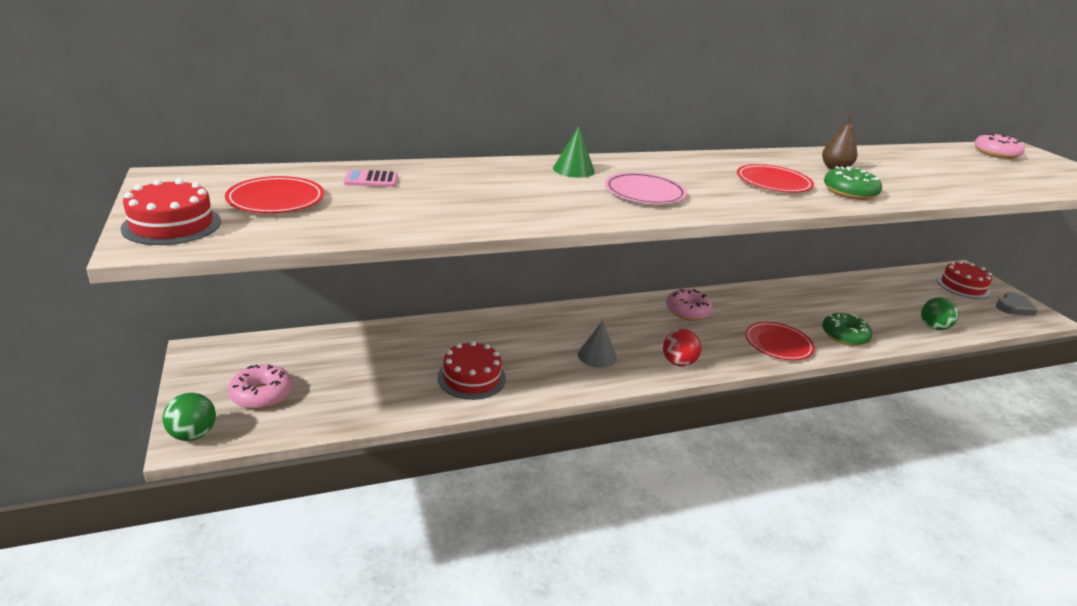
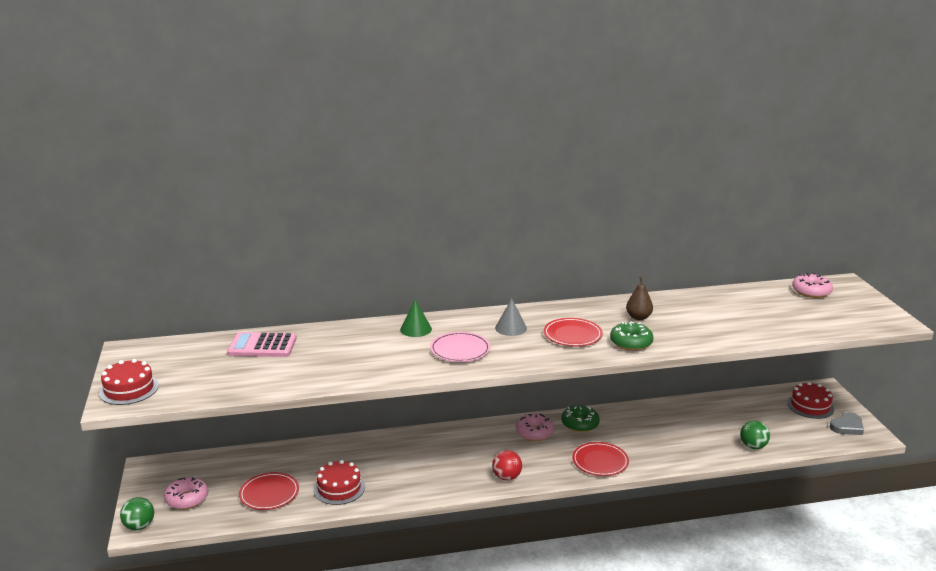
camera: 10 degrees right, 5 degrees down
(276, 199) = (195, 366): red plate -> red plate (269, 493)
(371, 180) = (262, 346): pink calculator -> pink calculator, size x1.75
(597, 356) = (442, 471): grey cone -> grey cone (511, 328)
(844, 336) = (663, 454): green donut -> green donut (580, 424)

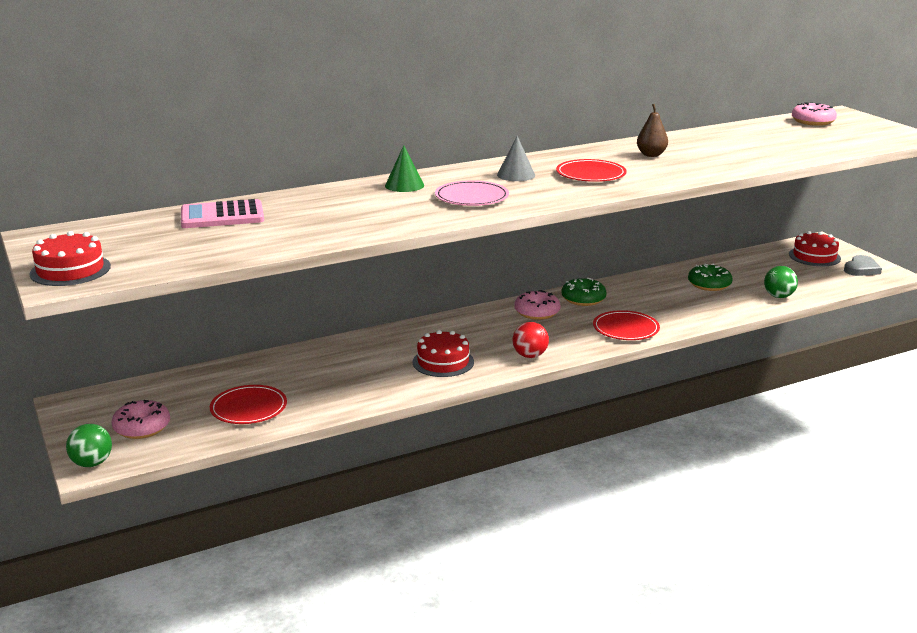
camera: 15 degrees left, 0 degrees up
(339, 488) = (335, 391): red cake -> red cake (443, 362)
(631, 343) = (660, 175): green donut -> green donut (709, 284)

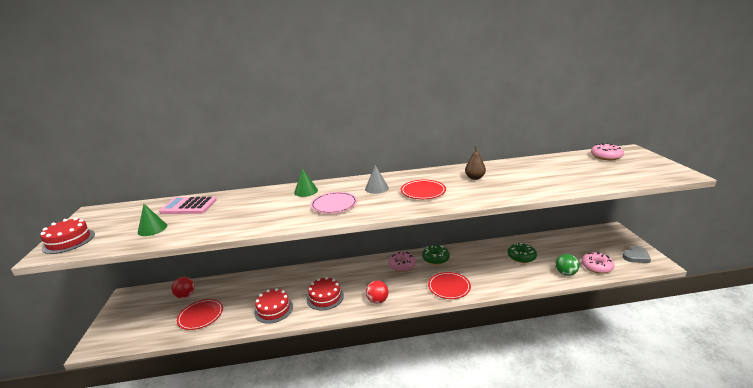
camera: 20 degrees right, 0 degrees up
(92, 463) = (96, 344): green ball -> none
(142, 427) = (141, 320): pink donut -> pink donut (596, 266)
(191, 389) = (186, 296): none -> red ball
(203, 245) = (152, 229): none -> green cone
(814, 256) = (604, 242): red cake -> red cake (273, 309)

